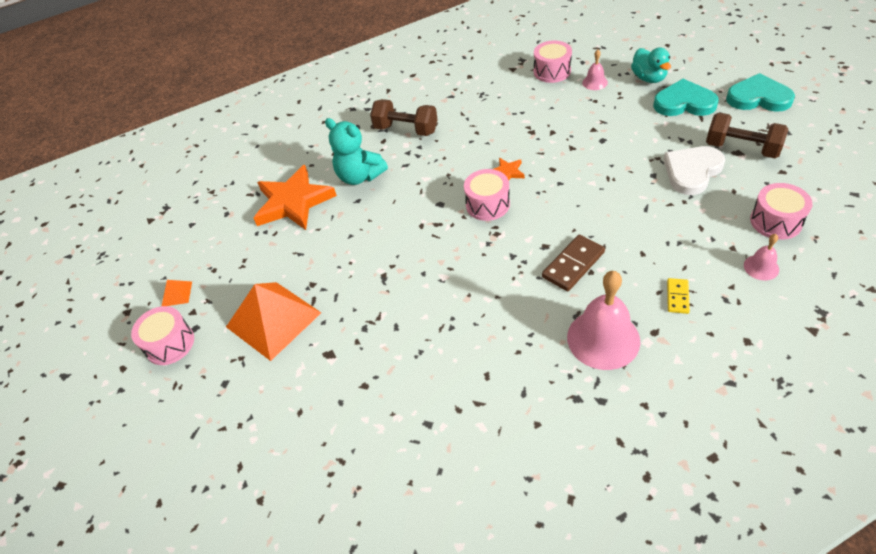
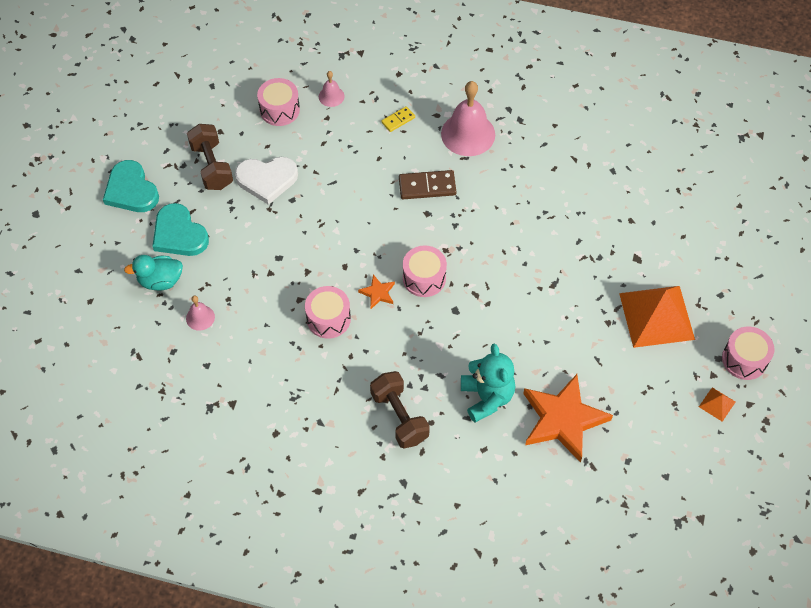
camera: 145 degrees left, 10 degrees up
(552, 71) = (210, 365): pink drum -> pink drum (328, 319)
(648, 78) = (160, 281): turquoise duck -> turquoise duck turned 120 degrees counterclockwise

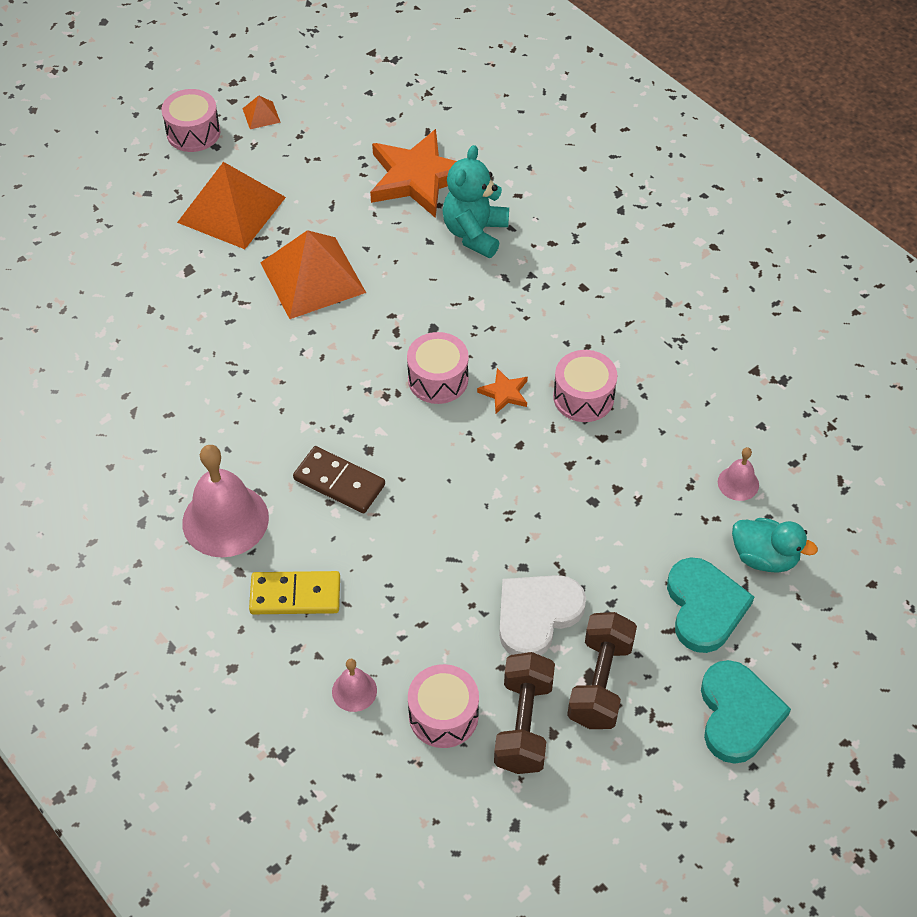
camera: 145 degrees left, 5 degrees down
(267, 180) = (537, 615): white heart -> white heart turned 75 degrees counterclockwise
(398, 120) = (295, 595): yellow domino -> yellow domino, size x1.71
(399, 417) = (580, 263): brown dumbbell -> brown dumbbell (523, 724)
(559, 299) = (312, 277): none -> orange pyramid

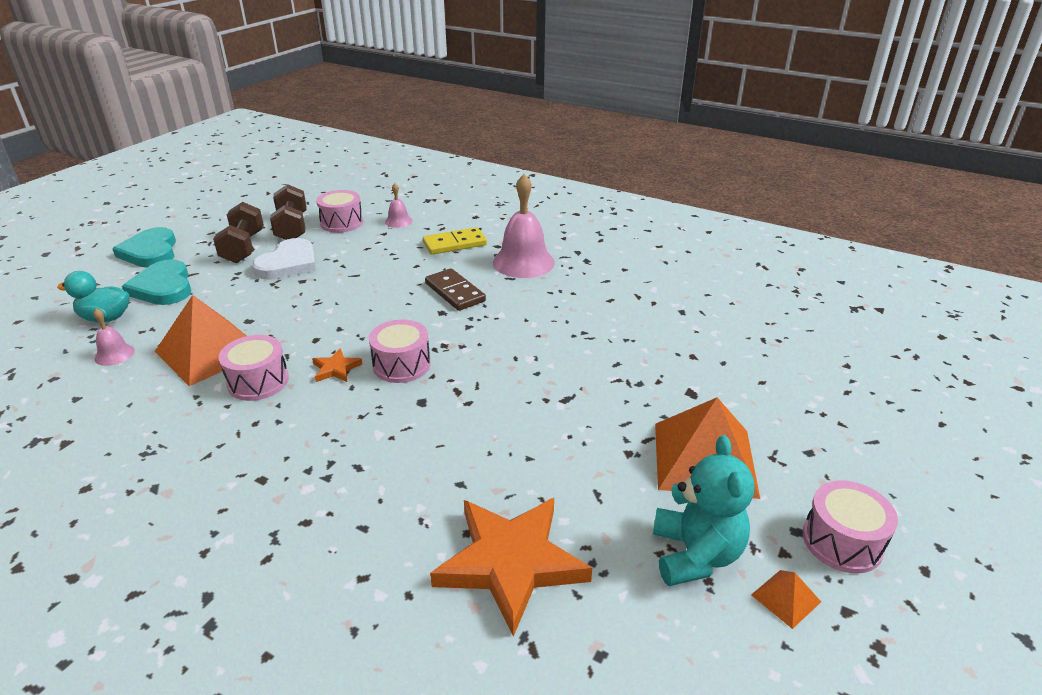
camera: 160 degrees right, 20 degrees down
(312, 277) = (567, 415): orange pyramid -> orange pyramid (210, 351)
(339, 482) = (455, 292): brown domino -> brown domino turned 45 degrees clockwise
(475, 233) = (407, 507): turquoise teddy bear -> turquoise teddy bear (695, 554)

